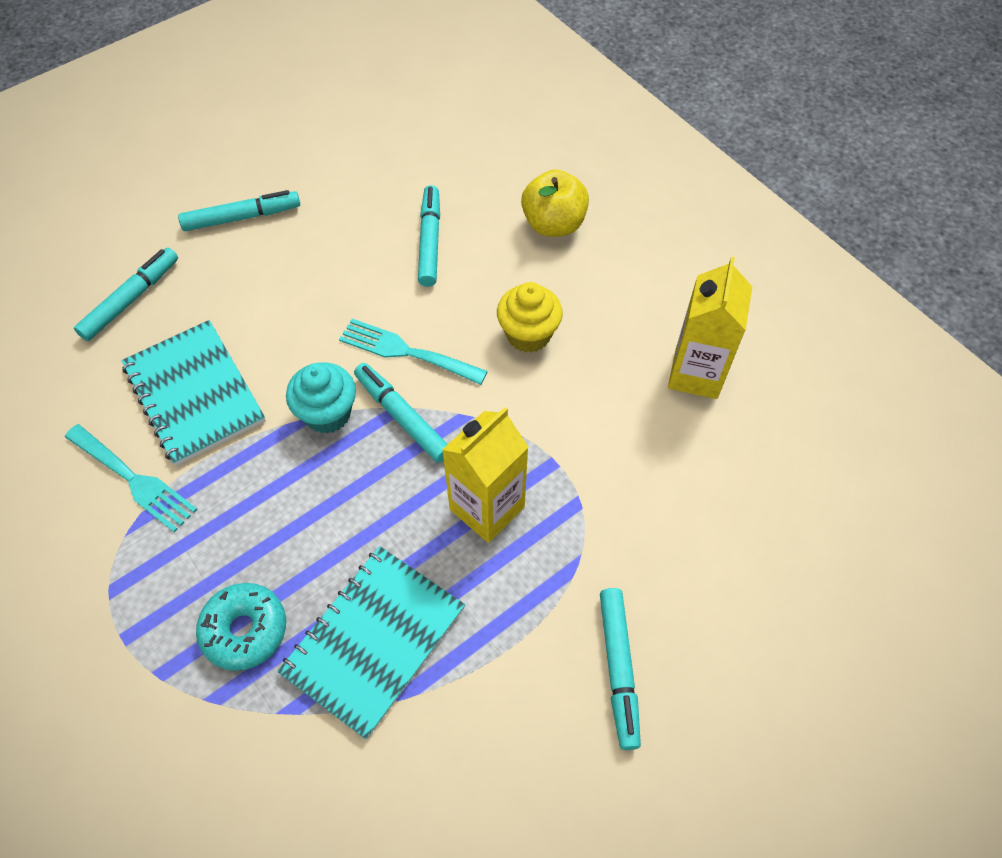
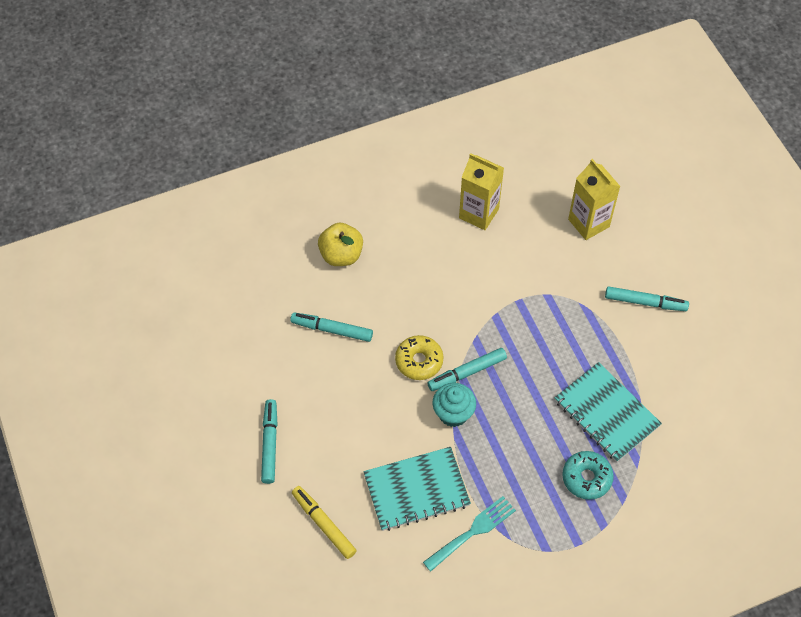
camera: 75 degrees left, 0 degrees up
(131, 299) = (324, 524): turquoise marker -> yellow marker
(406, 352) = (419, 361): turquoise fork -> yellow donut
(487, 508) = (540, 341): yellow carton -> yellow carton (588, 223)
(528, 335) = (426, 291): yellow cupcake -> none

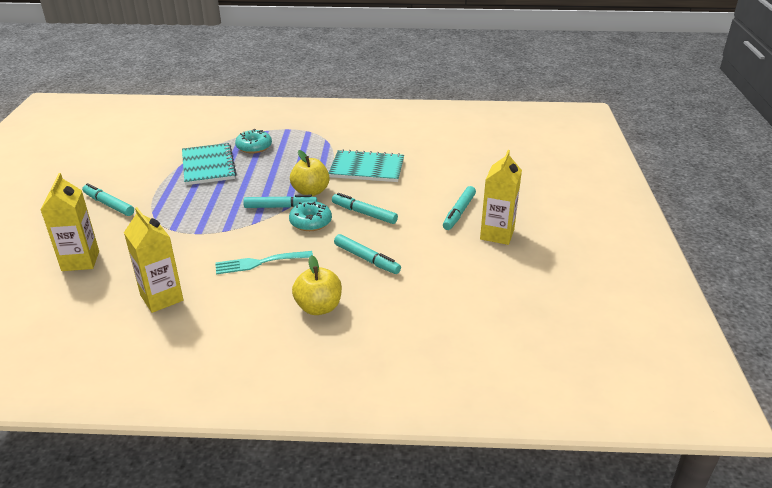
camera: 155 degrees left, 25 degrees down
(216, 421) = (497, 234): none -> yellow carton
(324, 524) = (440, 170): yellow marker -> none
(372, 399) = (364, 213): none -> turquoise marker
(419, 361) = (310, 222): yellow donut -> turquoise donut
(453, 413) = (310, 191): turquoise cupcake -> yellow apple
(472, 531) = (345, 146): turquoise fork -> turquoise fork (259, 263)

